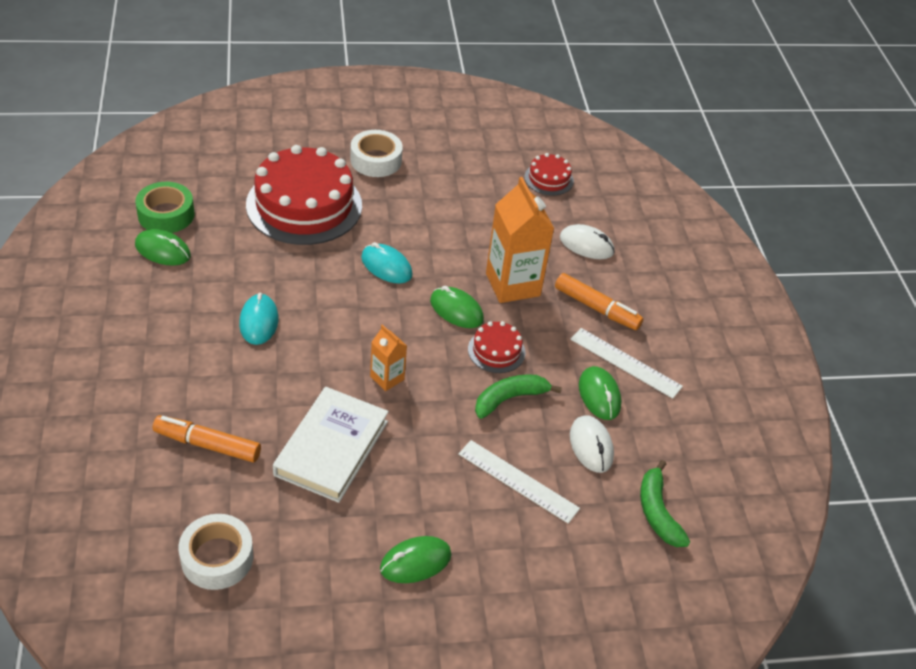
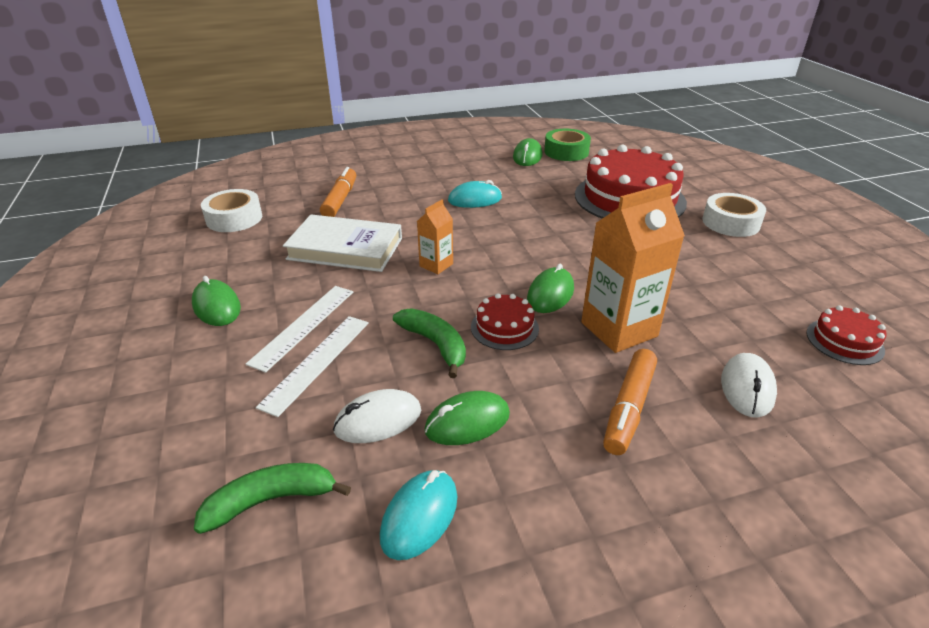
camera: 85 degrees right, 10 degrees down
(386, 266) = (583, 247): turquoise mouse -> turquoise mouse (419, 516)
(625, 363) = (539, 446): white ruler -> white ruler (303, 326)

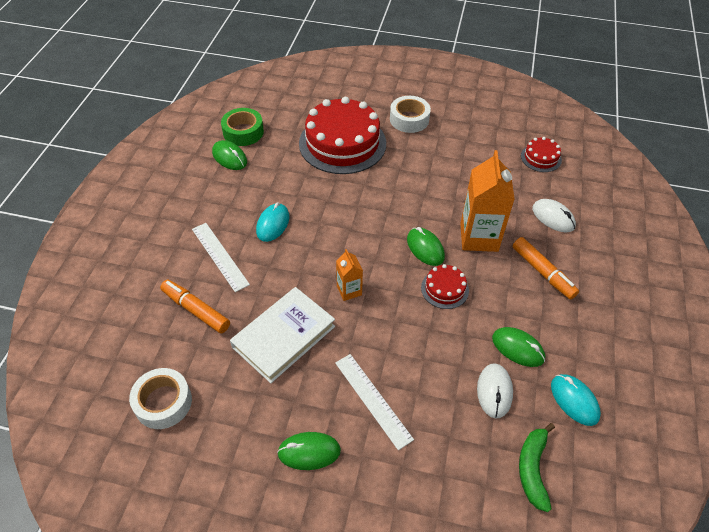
camera: 60 degrees left, 15 degrees up
(317, 362) = (420, 405): white ruler -> white ruler (220, 256)
(435, 345) = (440, 332): green banana -> none
(467, 422) = (518, 348): green mouse -> green mouse turned 60 degrees counterclockwise

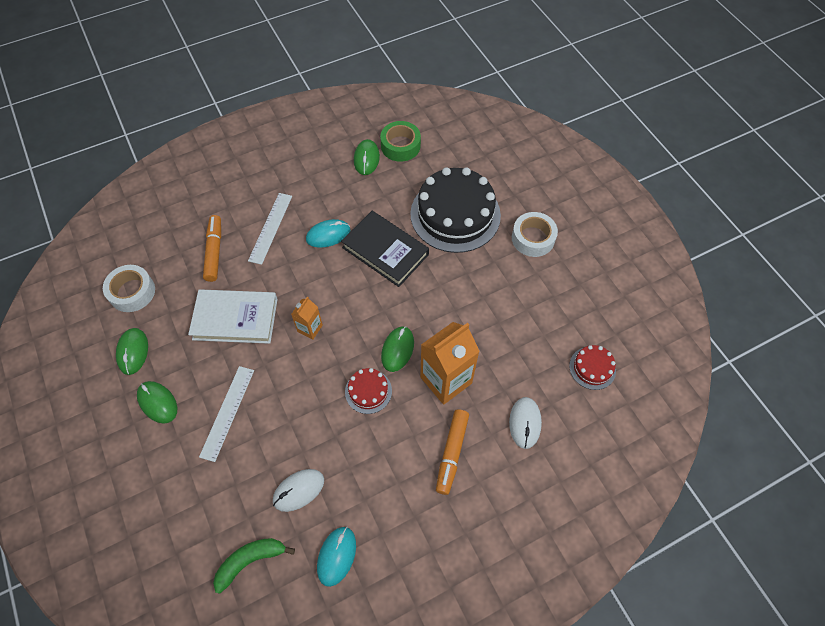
camera: 50 degrees right, 10 degrees up
(329, 200) = (385, 251): none -> black book
(342, 143) = (455, 214): red cake -> black cake
(518, 348) = (354, 482): green mouse -> green mouse (133, 352)

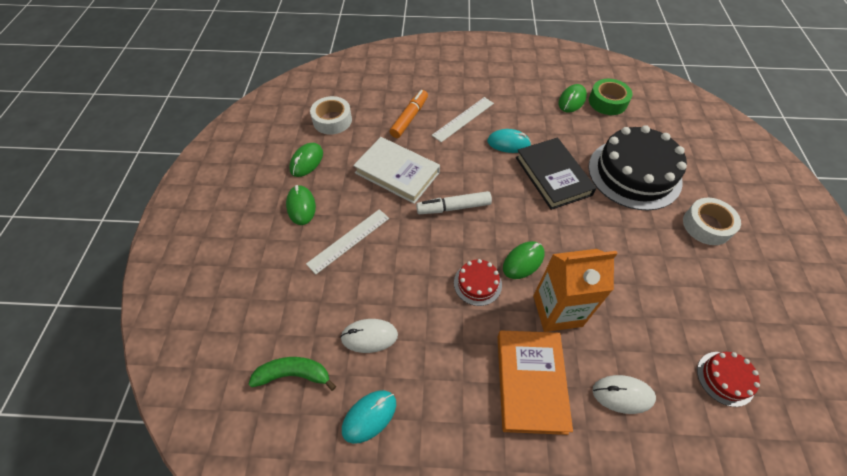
camera: 30 degrees right, 5 degrees down
(310, 328) = (453, 207): orange carton -> white marker
(452, 453) = (530, 382): orange marker -> orange book
(525, 423) = (622, 395): white mouse -> white mouse turned 60 degrees clockwise

